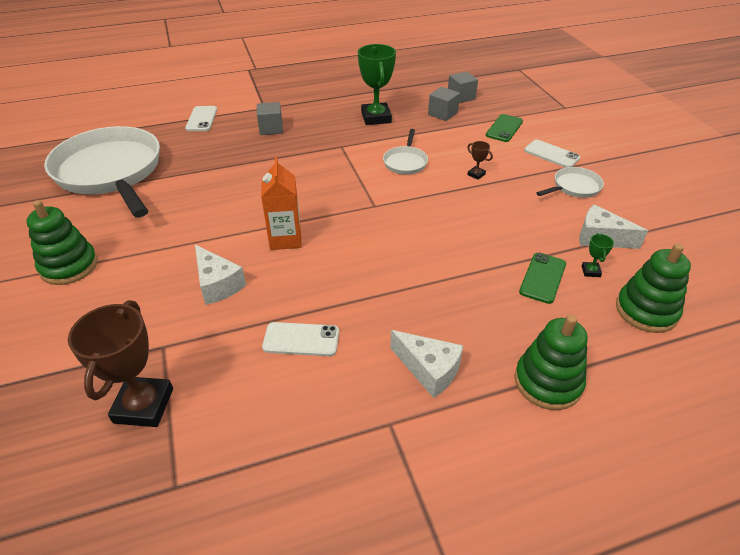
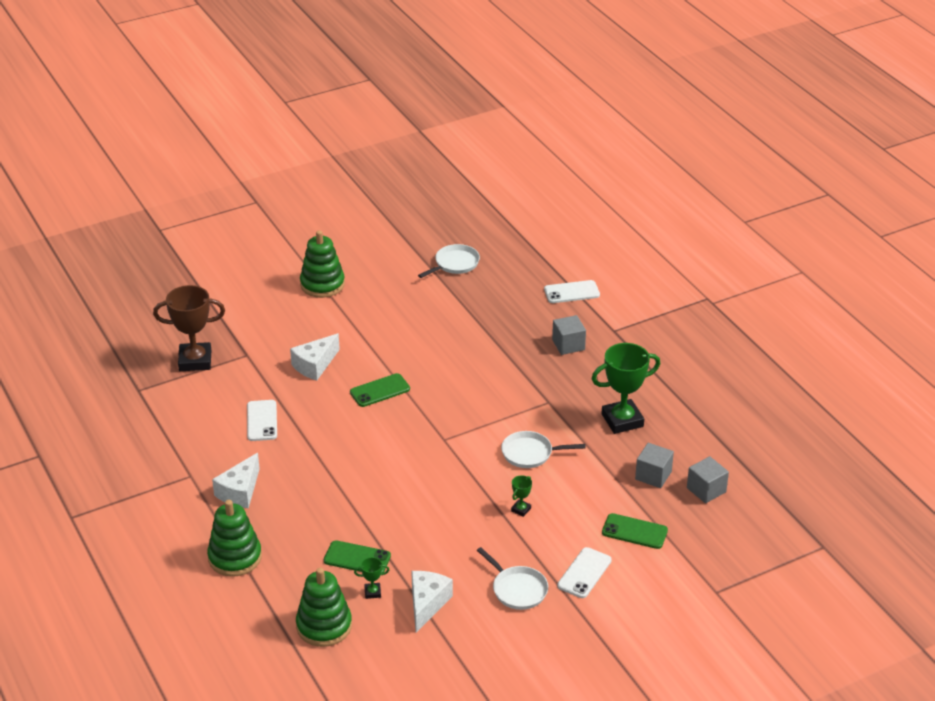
camera: 80 degrees right, 5 degrees down
(111, 172) = (455, 264): white pan -> white pan, size x0.42
(285, 239) = (380, 391): orange carton -> green phone
(476, 174) = (521, 509): brown trophy -> green trophy

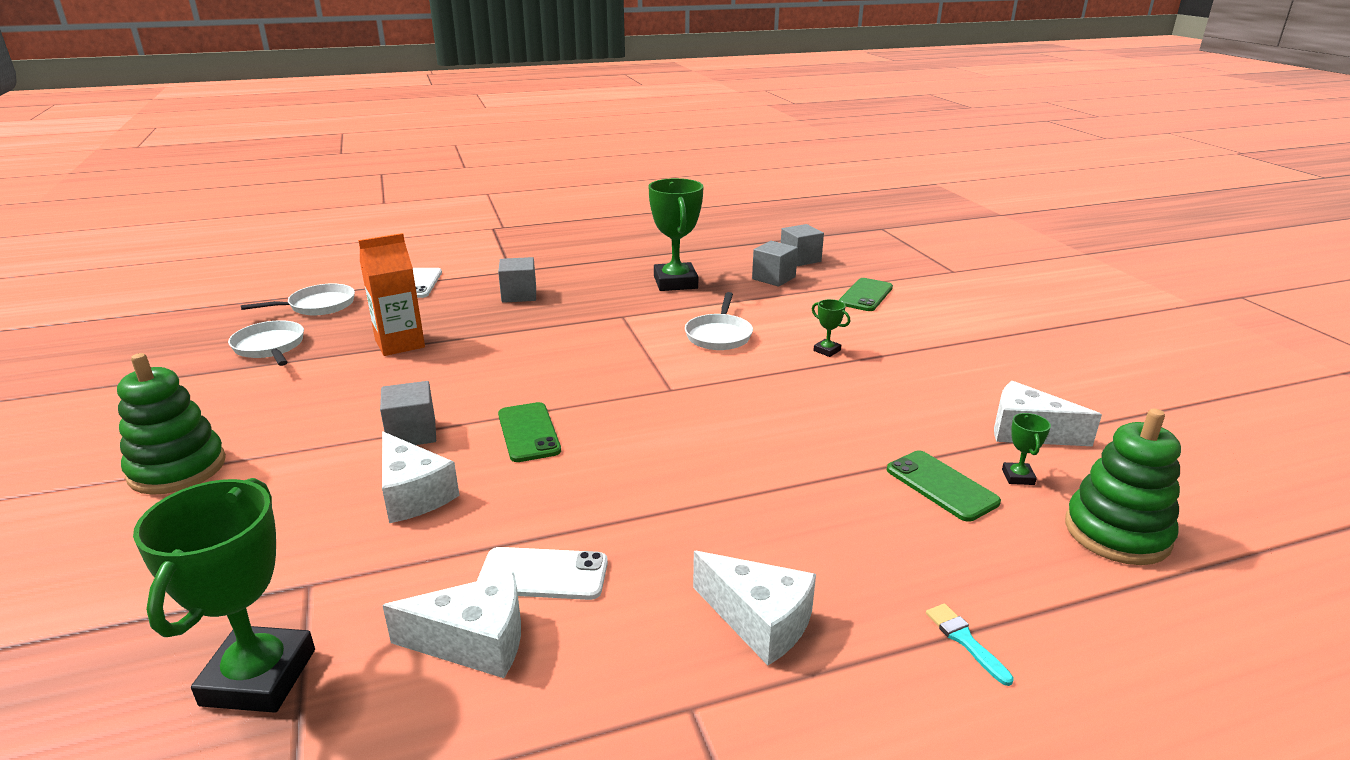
camera: 80 degrees left, 10 degrees down
(195, 361) = (259, 677): brown trophy -> green trophy
(218, 410) = (474, 642): none -> white cheese
(235, 557) = (965, 640): green stacking toy -> turquoise brush
(357, 558) = (941, 486): green phone -> green phone turned 60 degrees counterclockwise
(369, 349) = (412, 433): none -> grey cube
(474, 313) = (400, 344): none -> orange carton
(517, 589) = (978, 366): white pan -> white pan (318, 306)
(584, 573) = (939, 326): white phone -> none

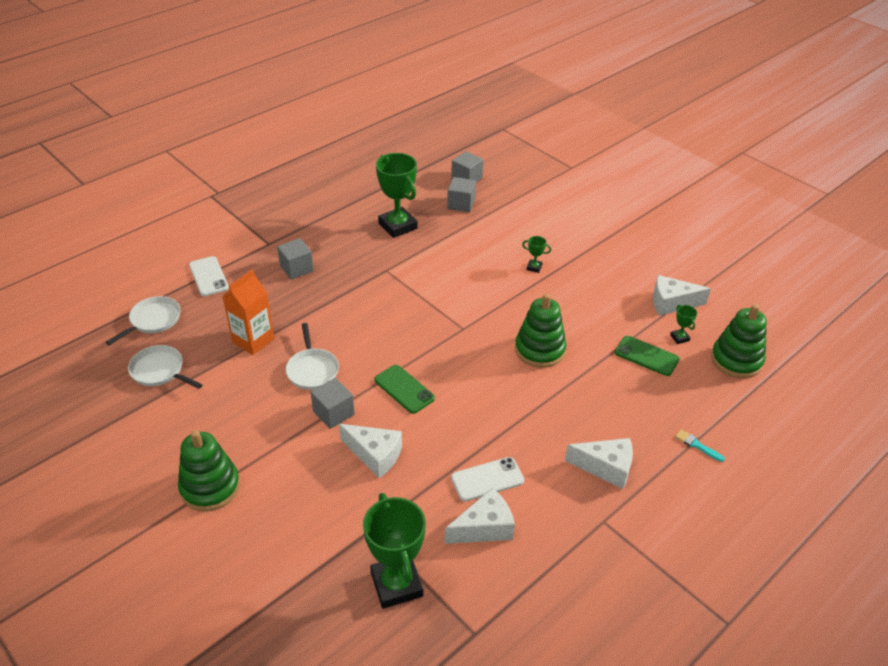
camera: 25 degrees left, 15 degrees up
(719, 335) = (461, 271): white pan -> white pan (312, 370)
(765, 437) = (539, 350): none -> green stacking toy
(866, 295) = (529, 207): green phone -> none

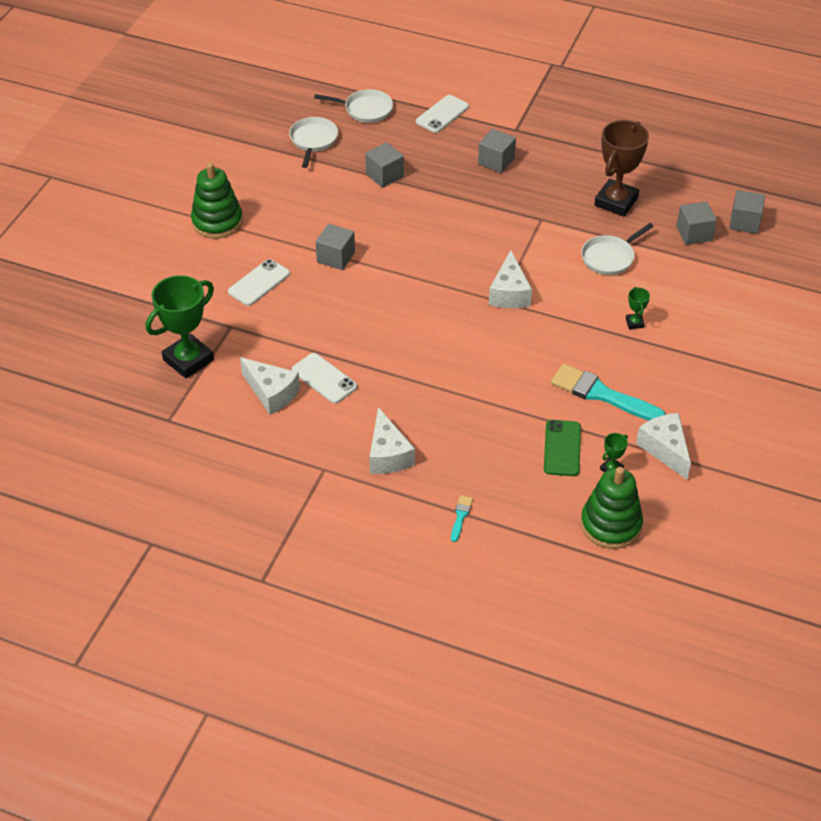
camera: 65 degrees right, 5 degrees up
(253, 340) = (384, 175): orange carton -> grey cube
(312, 370) = (375, 224): white pan -> white pan (610, 257)
(325, 484) = (259, 283): none -> white phone
(375, 455) = (306, 300): white cheese -> white cheese (509, 293)
(398, 226) = (616, 202): green trophy -> brown trophy
(404, 389) = (393, 290): green phone -> none
(539, 350) = (511, 364): green stacking toy -> none
(600, 313) = (602, 394): none -> turquoise brush

